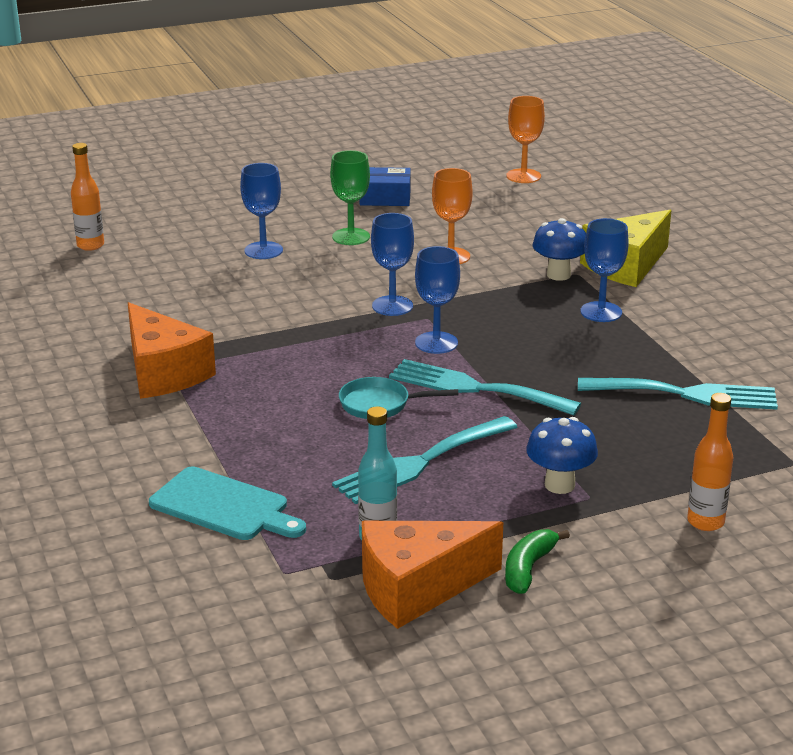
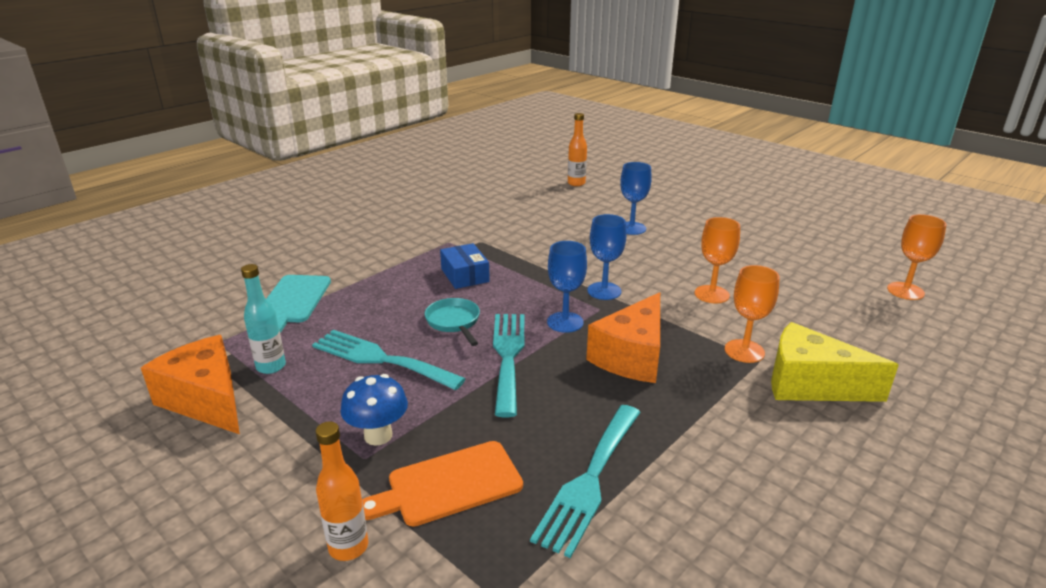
camera: 65 degrees right, 0 degrees up
(163, 372) = (442, 242): orange cheese -> orange cheese (632, 356)
(351, 237) = (690, 250): green goblet -> none
(385, 198) = (770, 246): blue box -> blue box (465, 275)
(528, 568) = (242, 448): green banana -> none
(558, 275) = (744, 351): blue mushroom -> orange goblet
(601, 312) = (701, 390): blue goblet -> none
(654, 460) = (449, 484): none -> orange cutting board
(686, 394) = (590, 480): turquoise fork -> turquoise fork turned 45 degrees clockwise

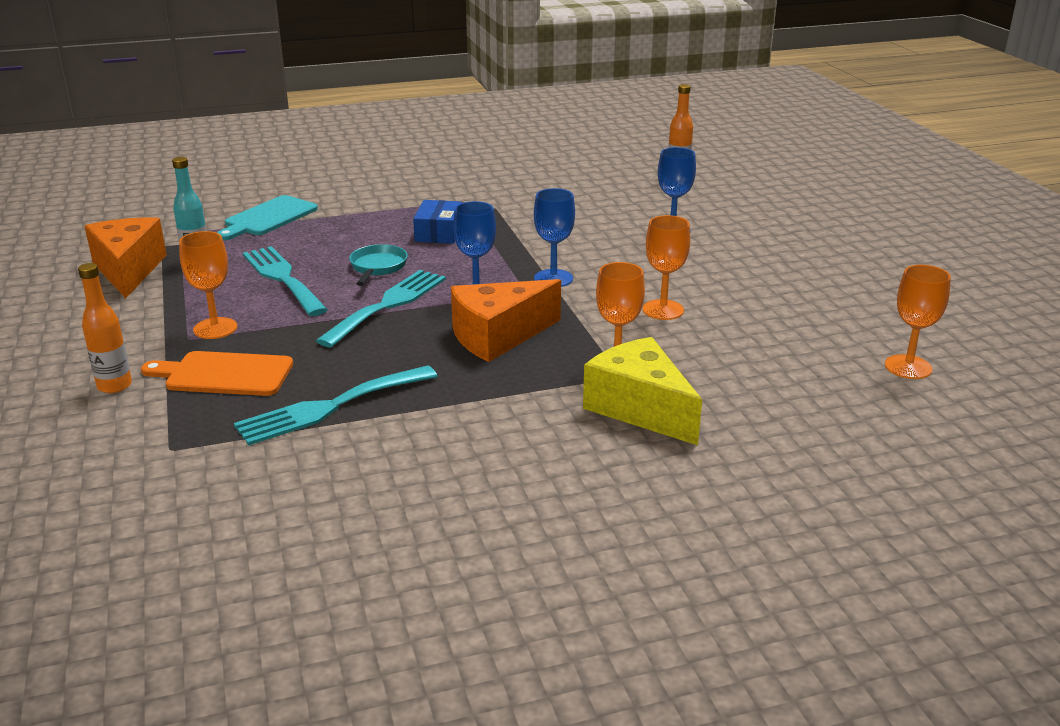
camera: 30 degrees right, 0 degrees up
(378, 435) = (215, 328): blue mushroom -> orange goblet

